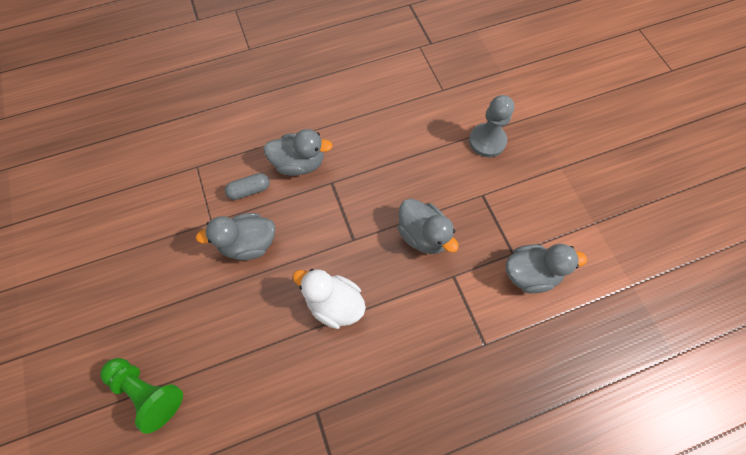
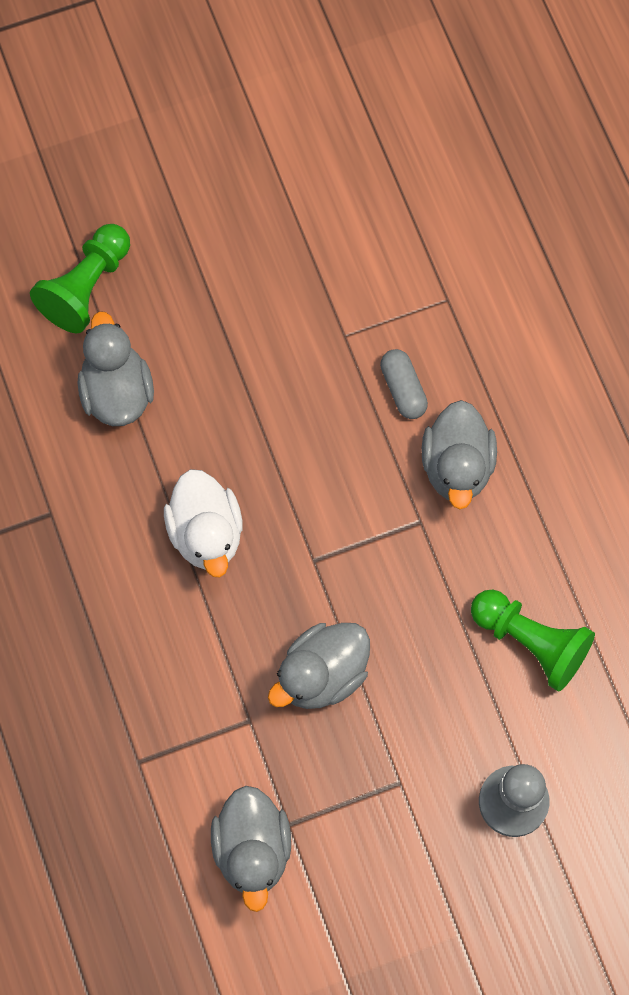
camera: 90 degrees right, 5 degrees up
(248, 244) = (306, 397): grey duck -> grey duck (117, 392)
(334, 304) = (206, 533): white duck -> white duck turned 135 degrees clockwise
(400, 131) = (531, 642): none -> green pawn

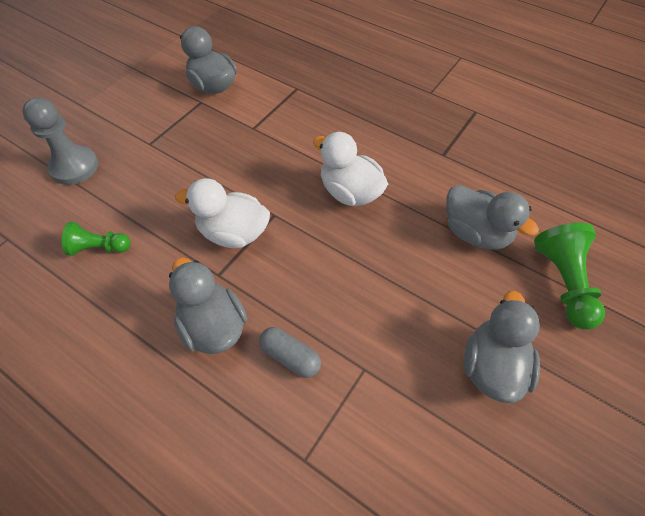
camera: 145 degrees right, 15 degrees down
(322, 674) = (227, 165): grey duck -> grey duck (492, 366)
(374, 564) = (233, 233): none -> white duck
(531, 642) = (99, 248): green pawn -> green pawn, size x0.63

